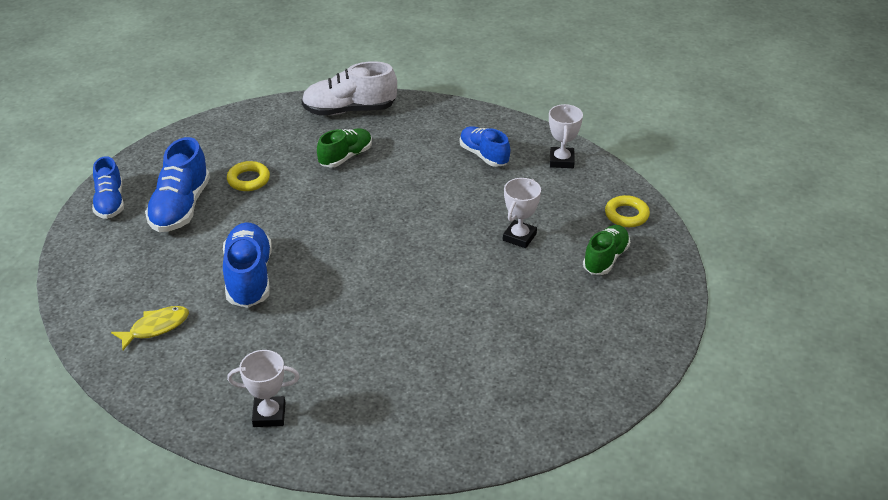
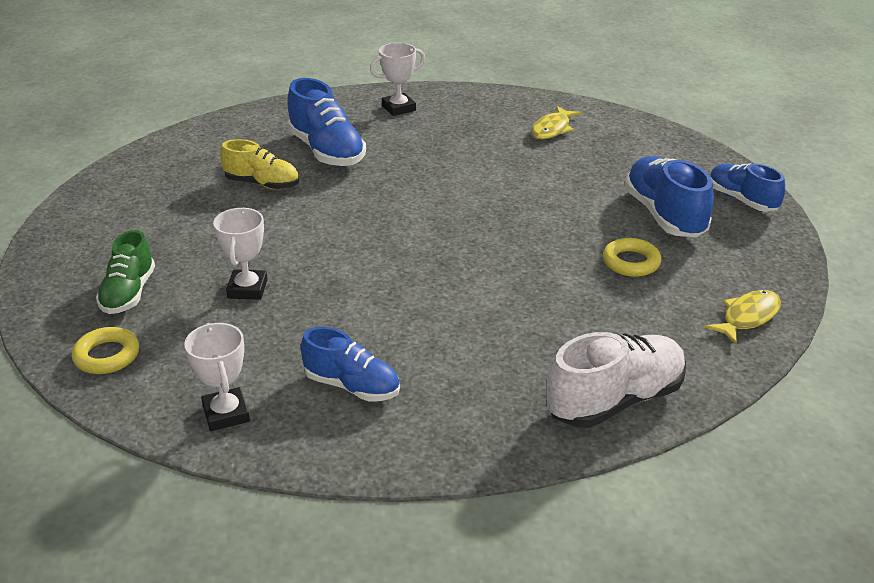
camera: 155 degrees right, 5 degrees down
(226, 128) = (748, 317): none -> yellow fish
(249, 278) = (515, 178): blue shoe -> blue shoe (327, 151)
(345, 157) = (545, 325): green shoe -> none
(465, 342) = (262, 184): none -> yellow shoe

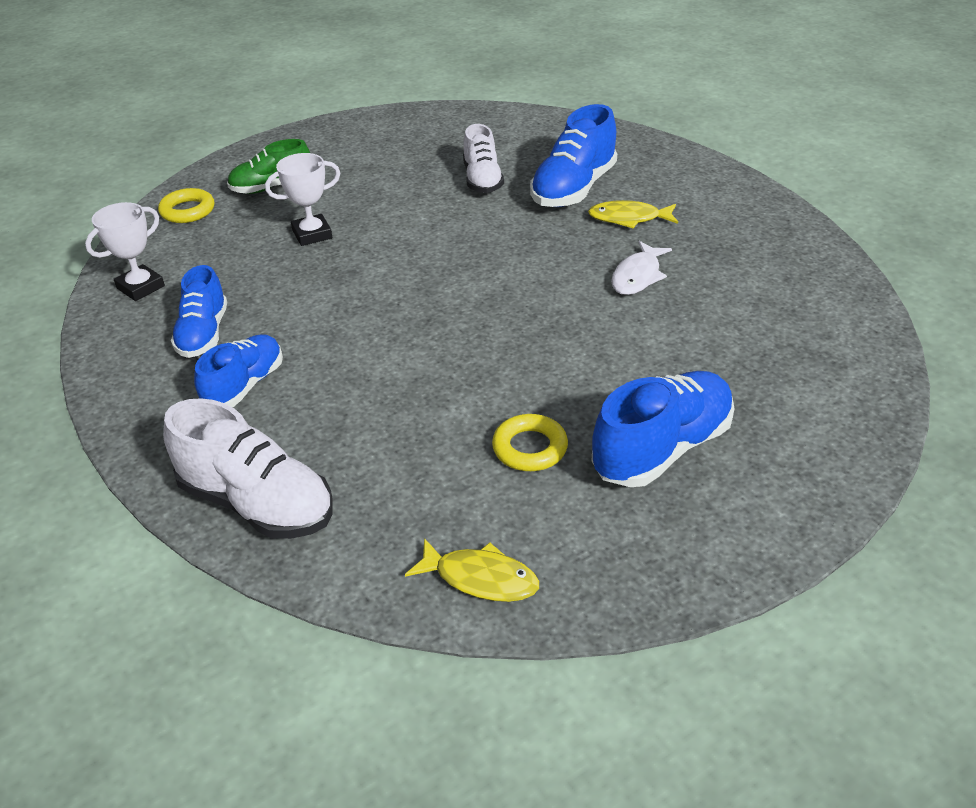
camera: 65 degrees right, 5 degrees up
(262, 184) = (482, 180): yellow shoe -> white shoe
(398, 108) = (707, 196): white trophy -> none
(471, 164) = (637, 276): none -> white fish
(552, 129) = (781, 305): yellow fish -> yellow fish (628, 218)
(742, 200) = (770, 512): blue shoe -> blue shoe (244, 386)

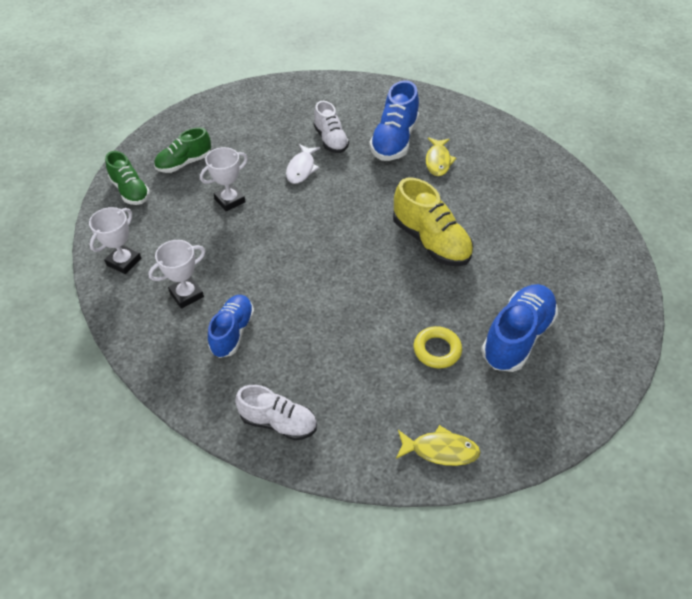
camera: 15 degrees left, 10 degrees up
(187, 211) = (130, 191): yellow ring -> green shoe
(203, 334) = (186, 295): blue shoe -> white trophy
(257, 503) = (278, 422): white shoe -> white shoe, size x0.66
(577, 313) = (430, 241): none -> yellow shoe
(628, 218) = (438, 161): yellow fish -> yellow fish turned 75 degrees counterclockwise
(637, 276) = (459, 207): white fish -> white fish (301, 169)

